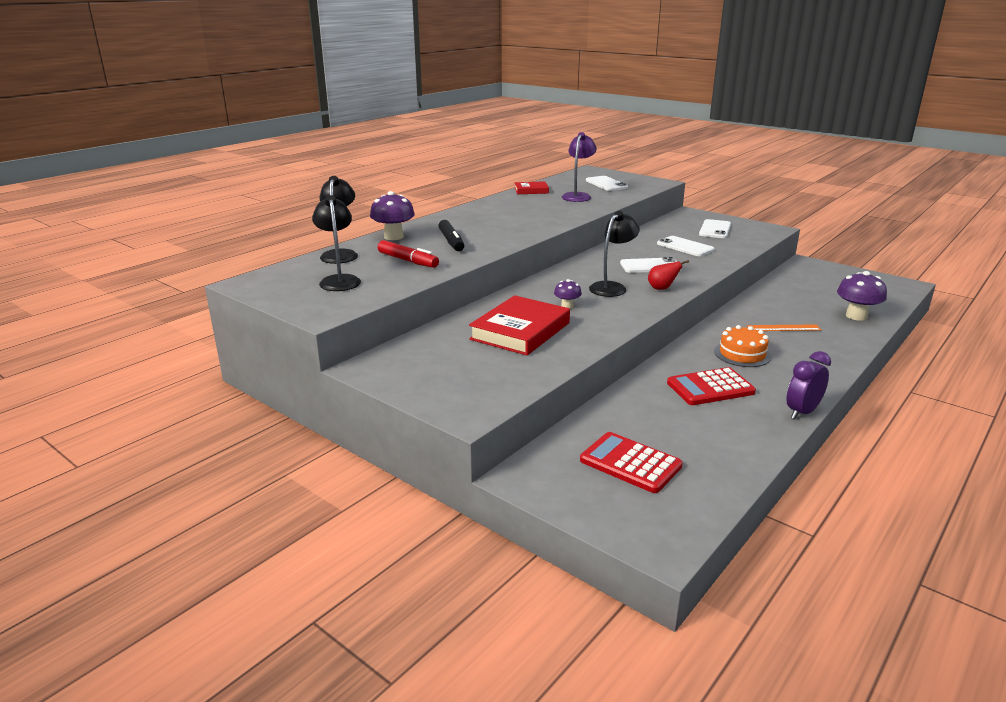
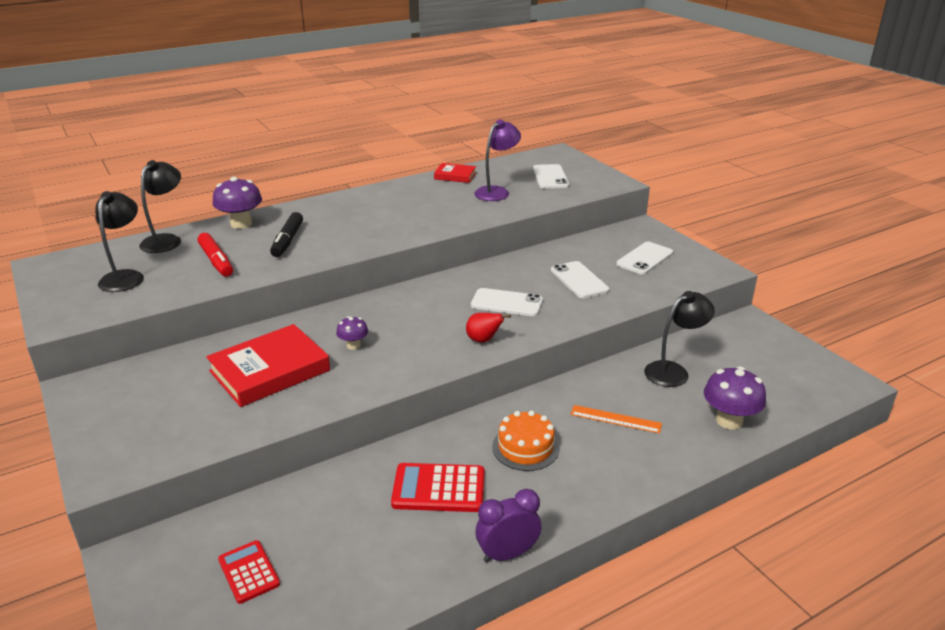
camera: 20 degrees right, 5 degrees up
(612, 287) = (430, 327): black lamp -> black lamp (673, 371)
(630, 463) = (249, 572): red calculator -> red calculator, size x0.65

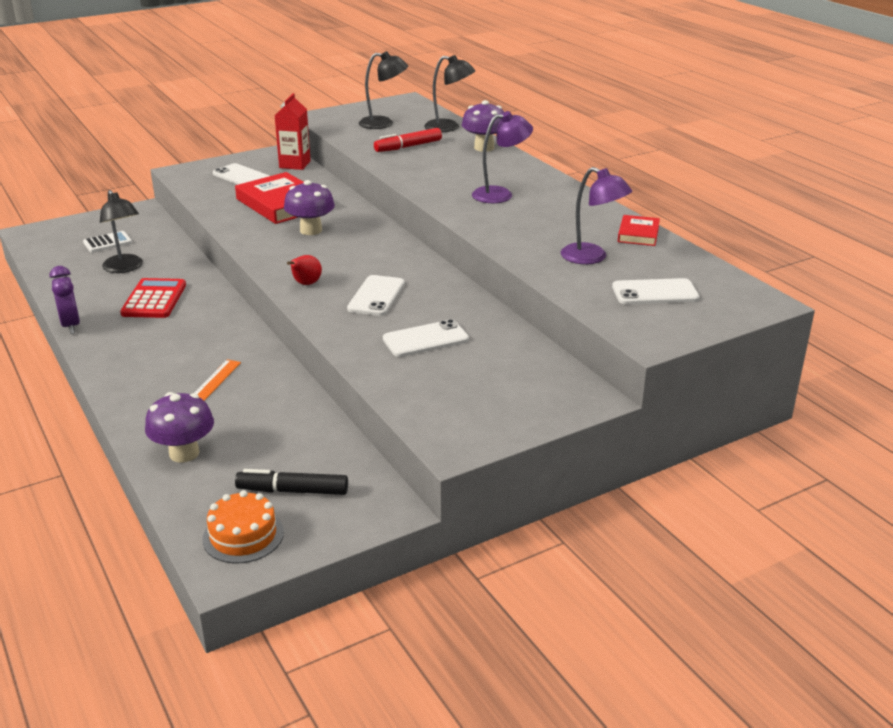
camera: 90 degrees right, 0 degrees up
(136, 371) = (295, 164): none -> red carton
(249, 572) = (107, 243): red calculator -> white calculator
(287, 241) = (448, 167): black marker -> black marker (292, 491)
(353, 345) = (311, 230): purple mushroom -> purple mushroom, size x1.78
(366, 219) = (500, 194): none -> purple lamp
(525, 447) = (188, 336): orange cake -> orange cake (243, 535)
(644, 258) = (485, 389): white phone -> white phone (242, 177)
(673, 371) = (285, 429): black lamp -> black lamp (125, 268)

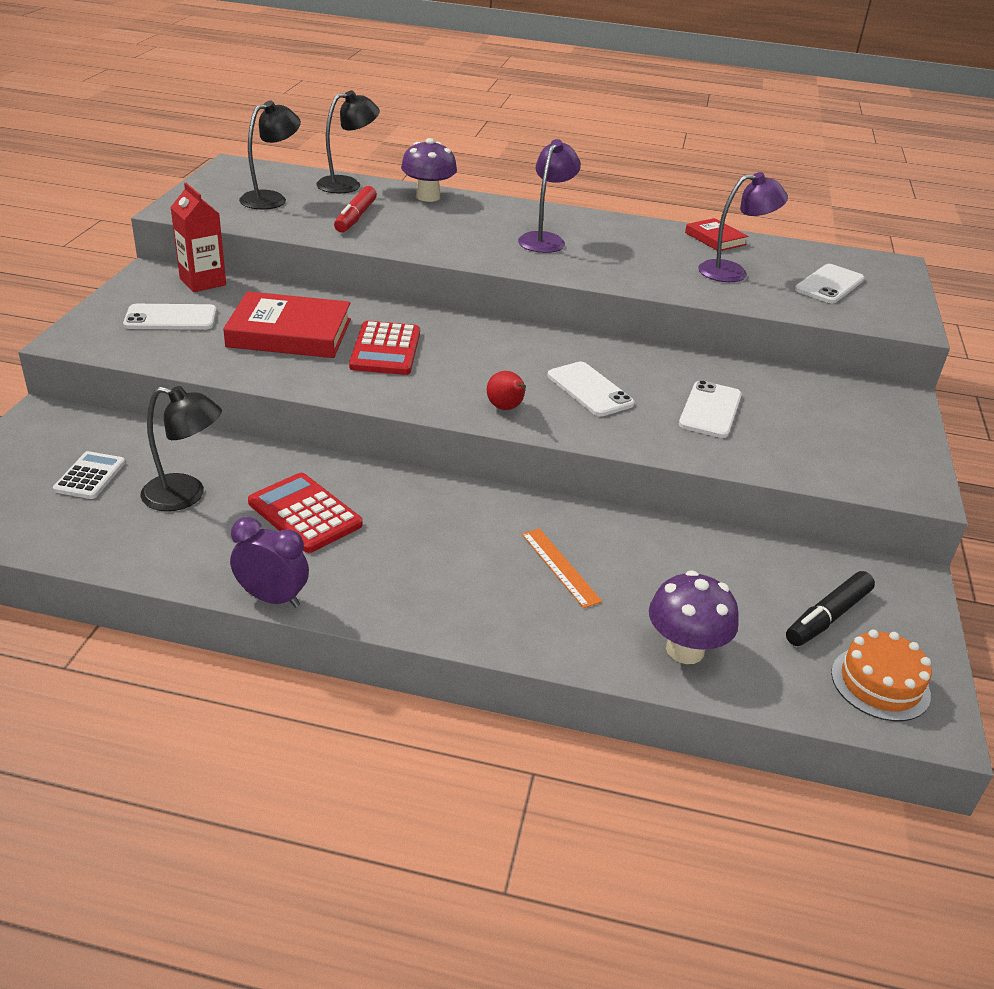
camera: 50 degrees left, 5 degrees up
(311, 230) = (385, 349): purple mushroom -> red calculator

